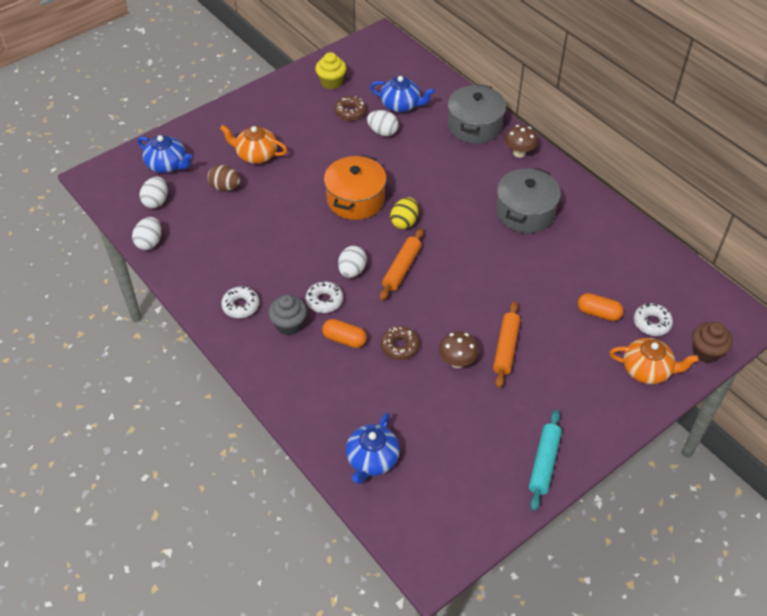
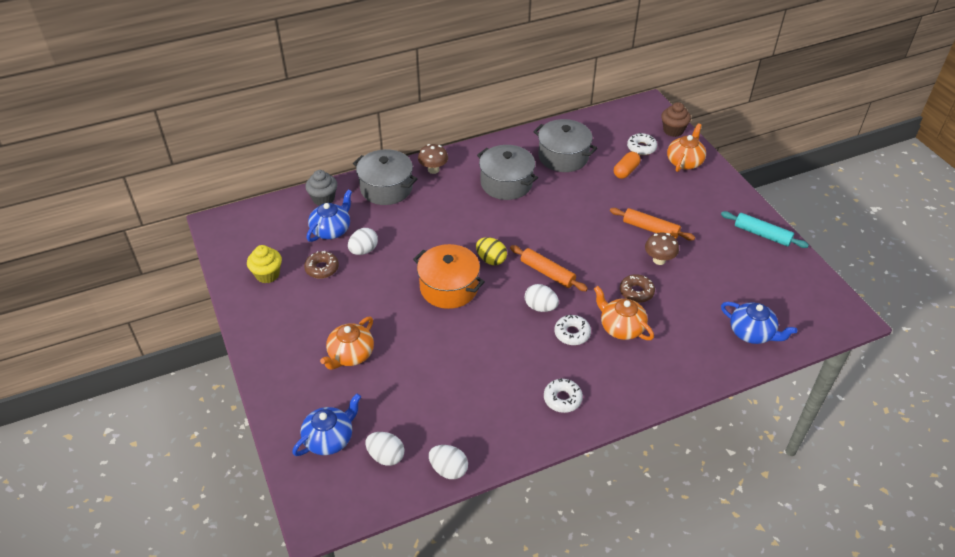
camera: 75 degrees left, 5 degrees down
(225, 187) = (389, 389): brown egg -> none
(289, 325) = (595, 364): grey cupcake -> grey cupcake (323, 199)
(344, 339) = (621, 327): orange capsule -> orange teapot
(595, 252) = (563, 157): none -> grey pot

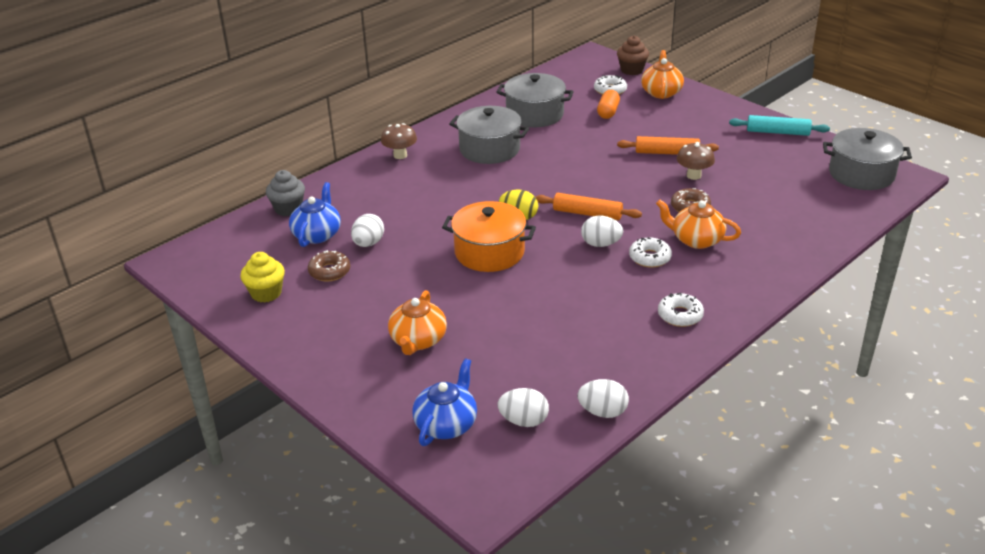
camera: 20 degrees left, 10 degrees down
(386, 188) = (357, 183): grey pot -> grey pot (861, 174)
(752, 333) = (826, 211): blue teapot -> none

